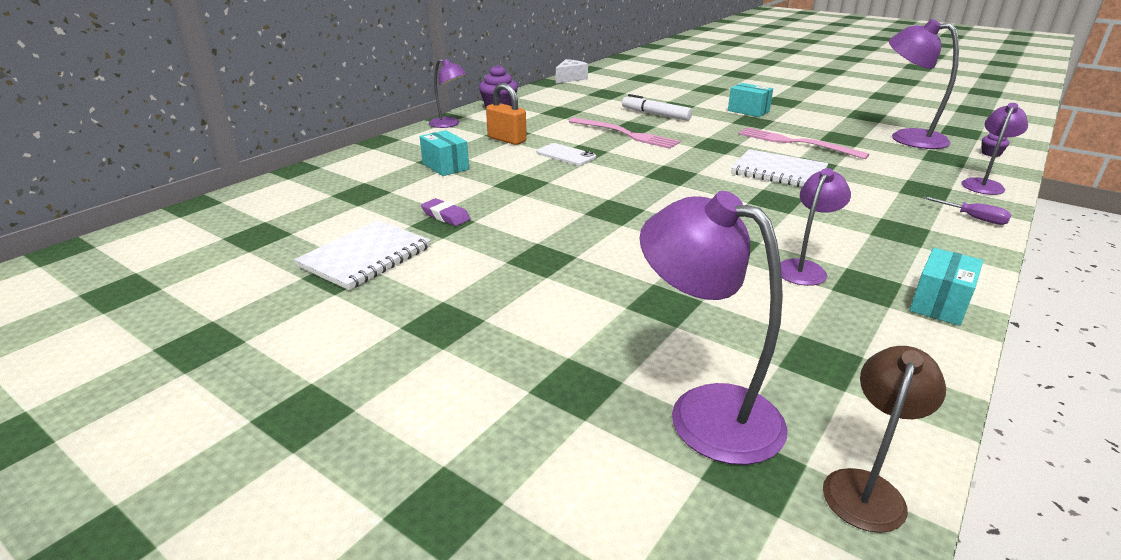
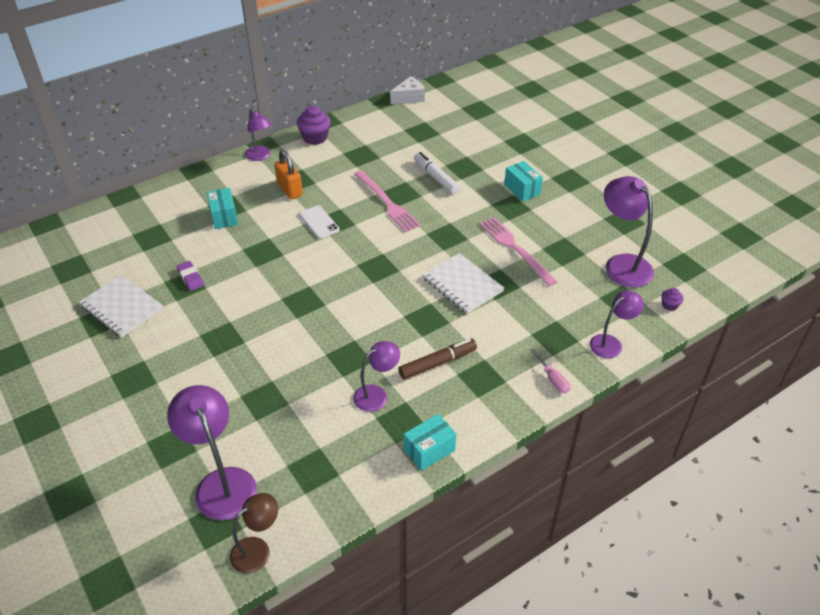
camera: 20 degrees right, 15 degrees up
(365, 257) = (122, 307): white notebook -> white notebook turned 75 degrees clockwise
(836, 229) = (437, 363): none -> brown marker
(974, 218) = (553, 379): purple screwdriver -> pink screwdriver

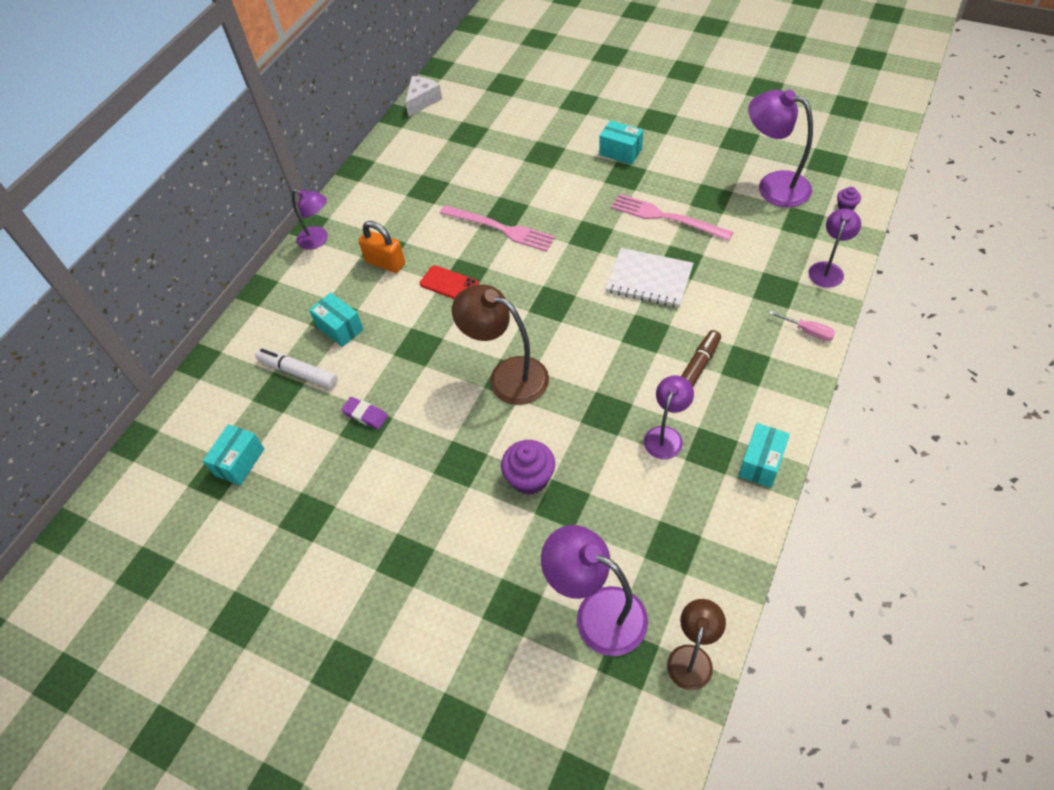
camera: 25 degrees left, 10 degrees up
(91, 267) = (239, 462): none -> turquoise box
(122, 307) = (318, 489): white notebook -> none
(303, 299) = (507, 376): none -> brown lamp
(315, 138) = (360, 191): purple cupcake -> purple cupcake (530, 478)
(319, 222) = (449, 284): white phone -> red phone
(436, 177) = (526, 178): white marker -> white marker (298, 372)

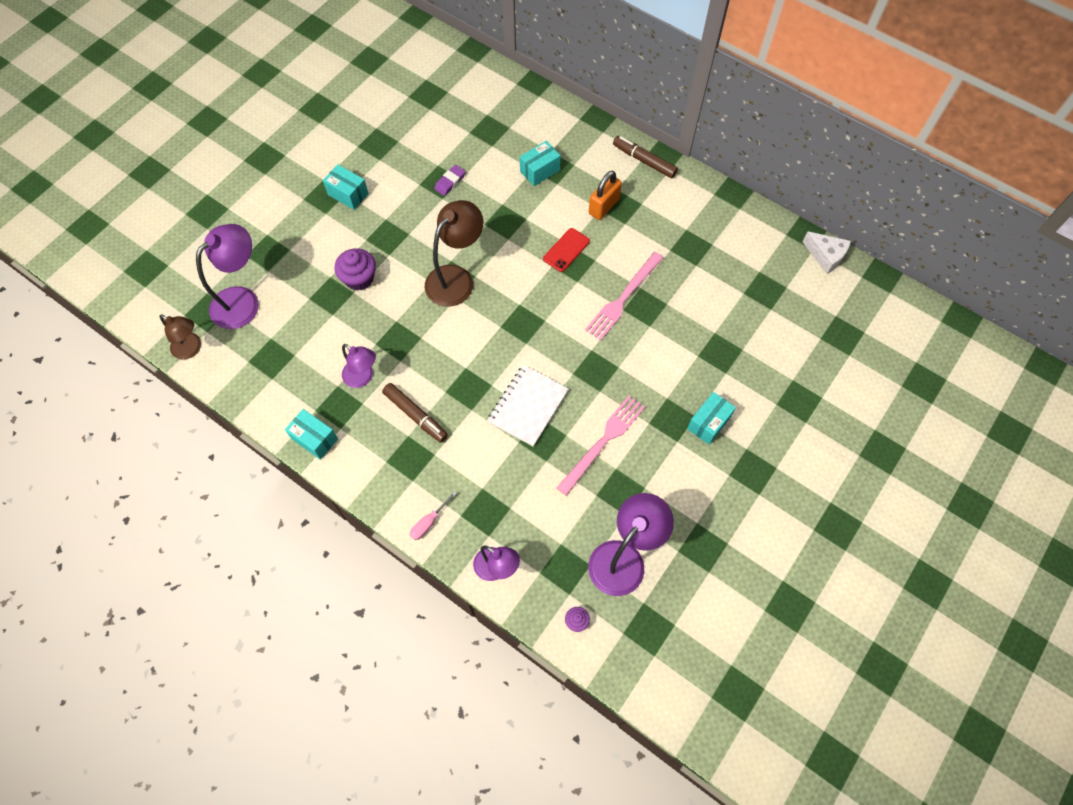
camera: 95 degrees right, 10 degrees up
(239, 462) = (434, 107): turquoise box -> turquoise box (348, 194)
(298, 372) = (503, 142): white marker -> none
(318, 240) = (644, 161): purple lamp -> brown marker

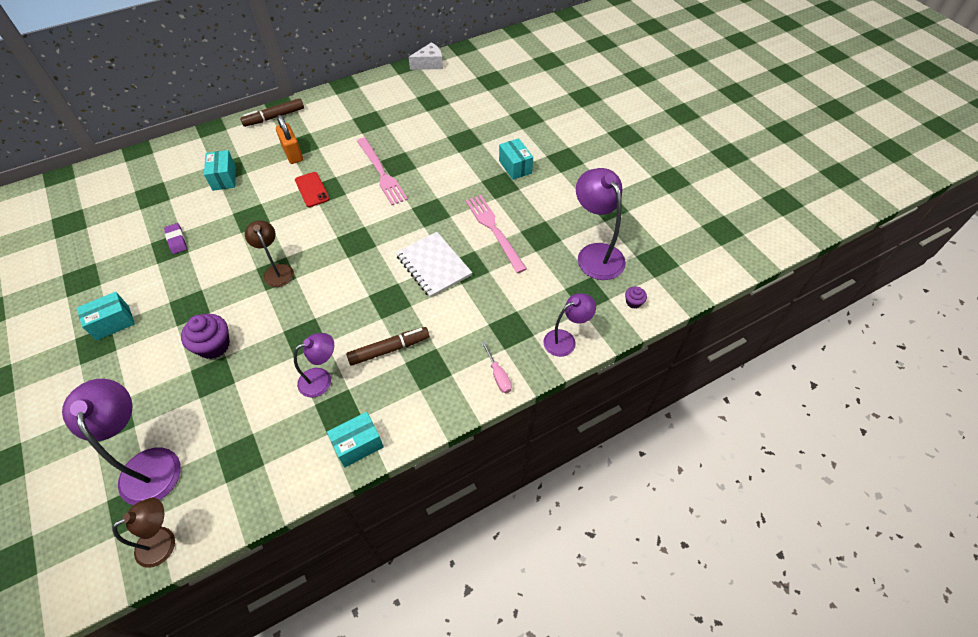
camera: 65 degrees left, 10 degrees down
(456, 278) = (277, 271): brown lamp -> brown lamp, size x0.61

